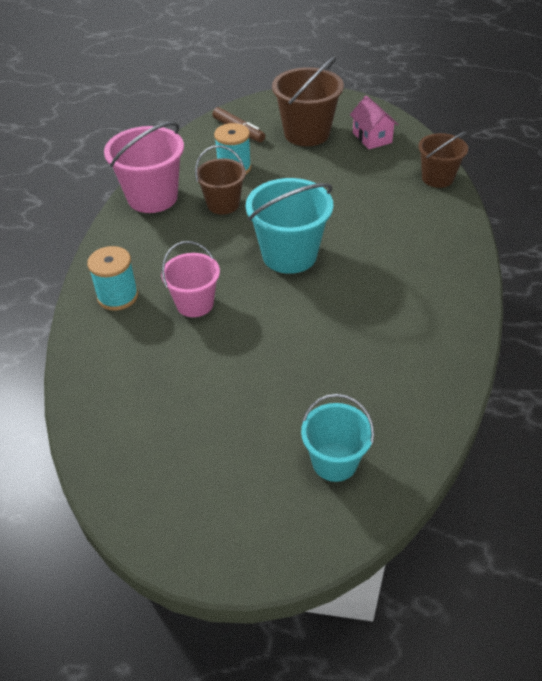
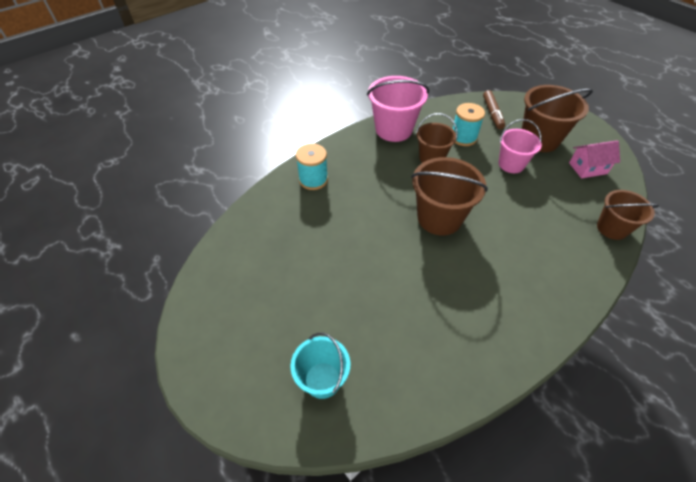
camera: 40 degrees right, 5 degrees up
(195, 304) = (349, 212): pink bucket -> pink bucket (511, 164)
(289, 255) = (439, 218): turquoise bucket -> brown bucket
(372, 138) = (587, 168): pink house -> pink house turned 60 degrees clockwise

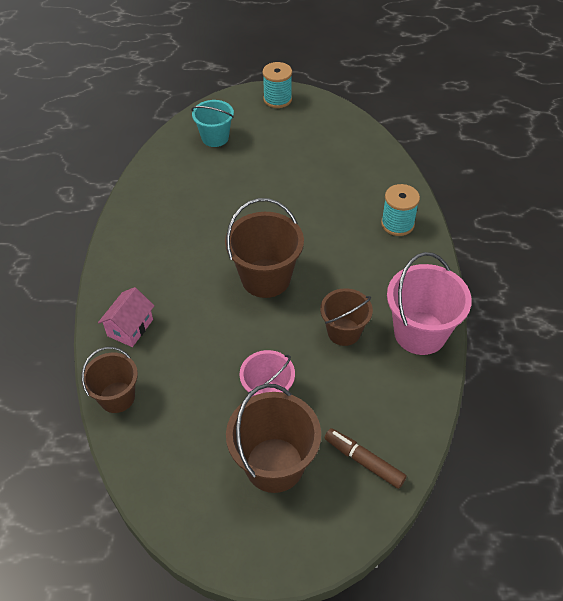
camera: 130 degrees right, 0 degrees up
(463, 137) = (348, 388): turquoise spool -> turquoise spool (277, 99)
(587, 168) = (190, 465): pink house -> pink house (130, 328)

